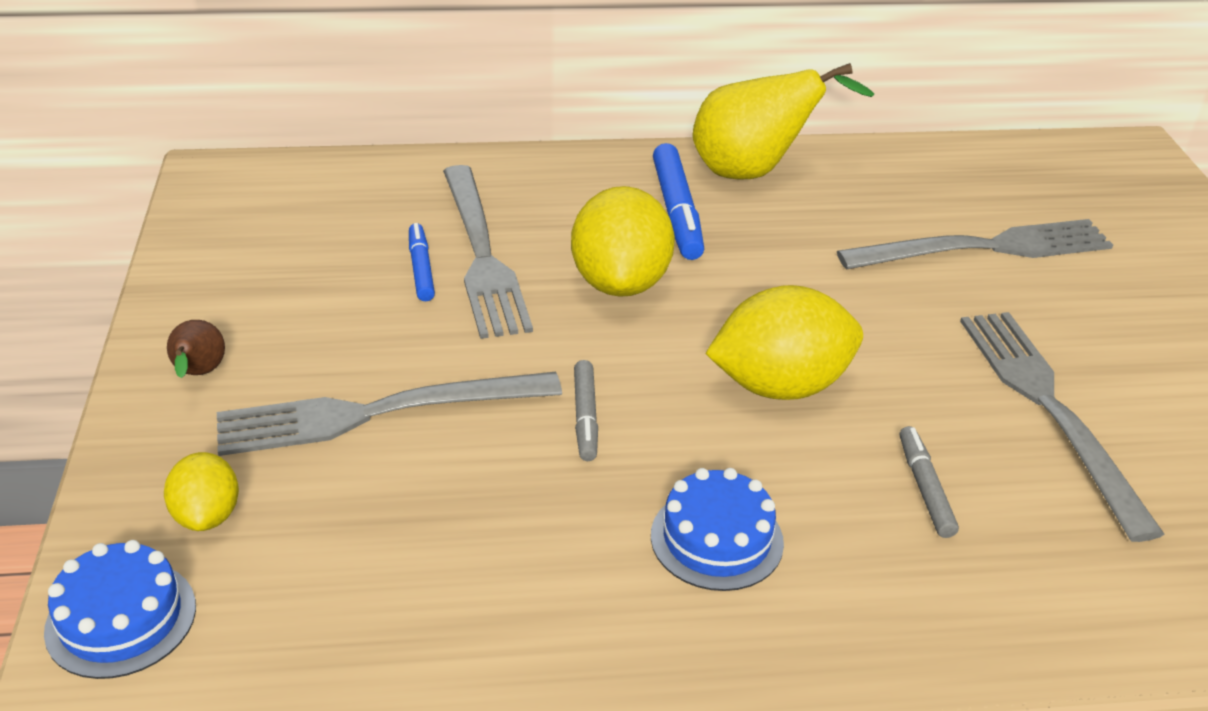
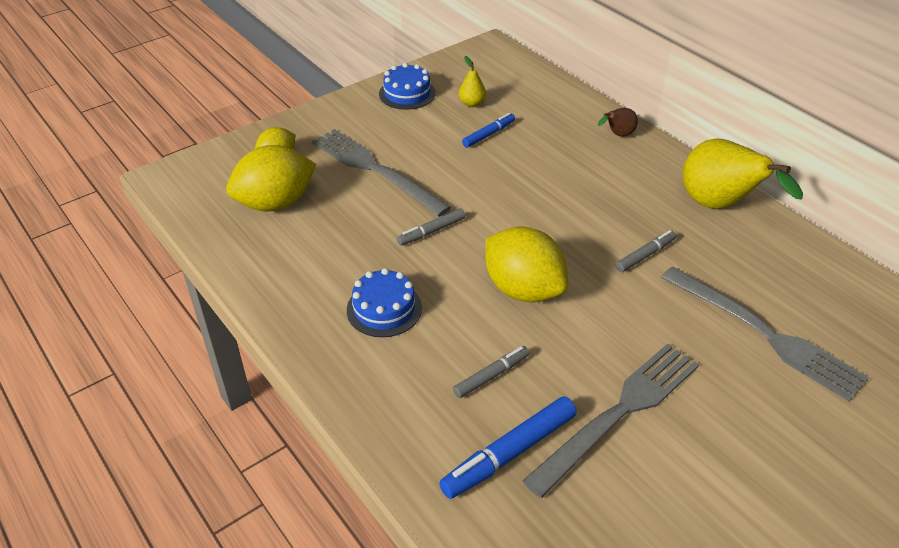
camera: 60 degrees right, 5 degrees up
(121, 618) = (211, 165): blue cake -> blue cake (407, 93)
(198, 374) = (354, 114): brown pear -> brown pear (617, 135)
(328, 250) = (472, 103): none -> yellow pear
(481, 254) = (521, 146): grey fork -> none
(620, 283) = (549, 199): yellow lemon -> yellow lemon (275, 203)
(676, 212) = (639, 193): blue marker -> blue marker (509, 453)
(794, 262) = (645, 255): none -> grey marker

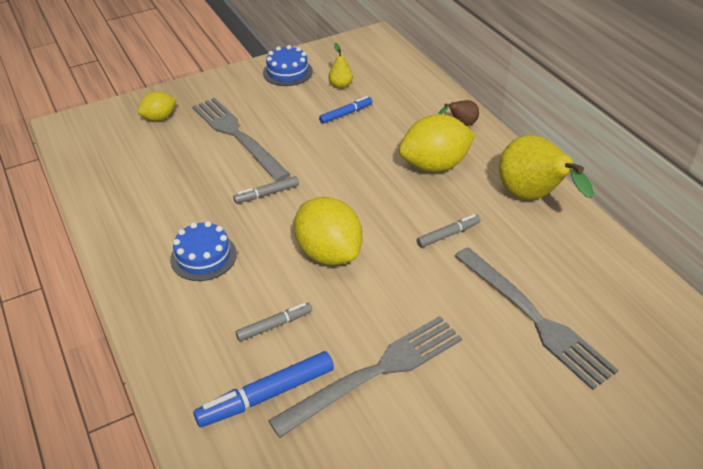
camera: 10 degrees right, 0 degrees up
(275, 203) = (144, 156): yellow lemon -> yellow lemon (435, 165)

